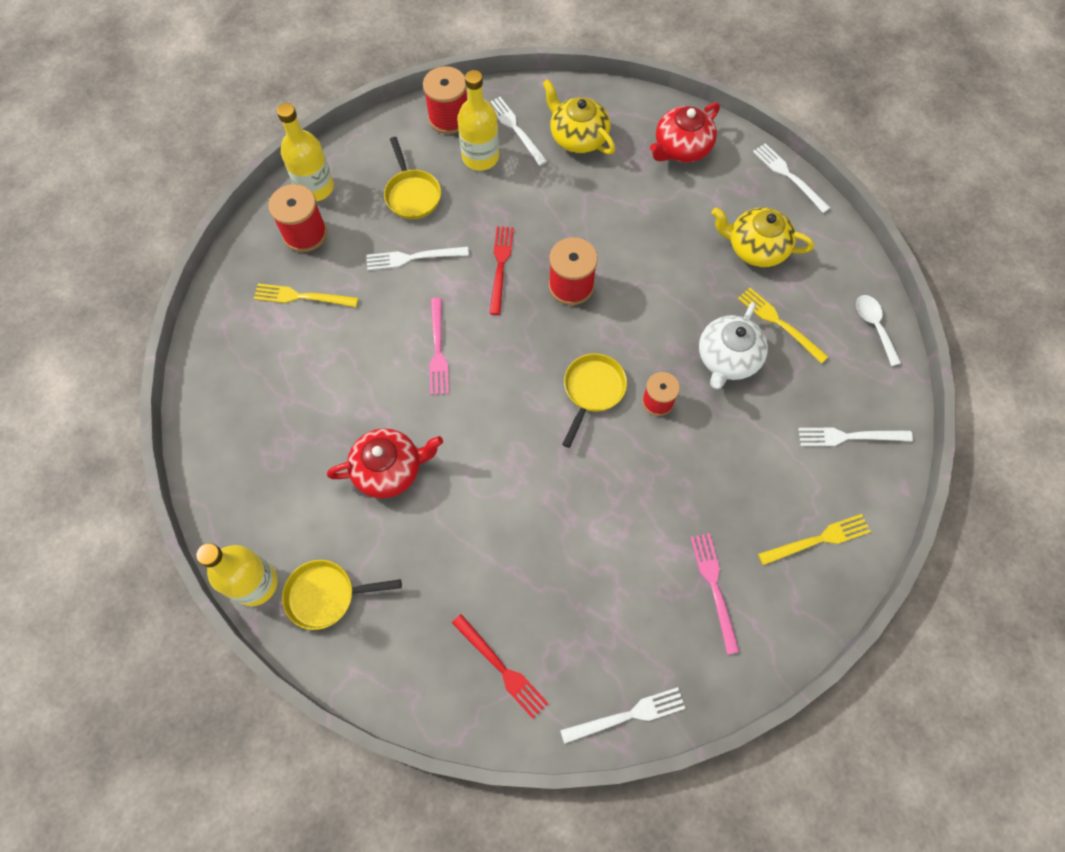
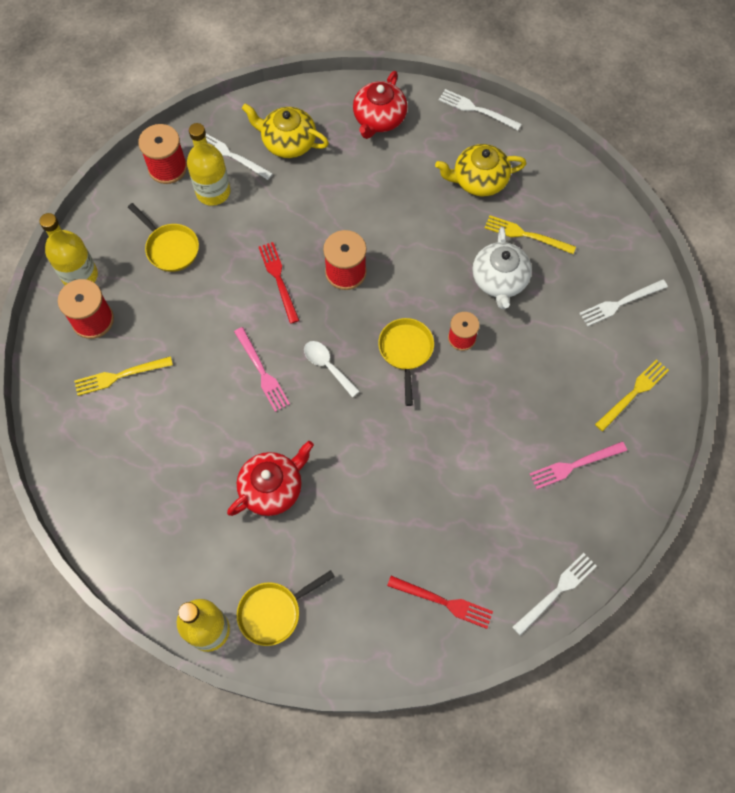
camera: 25 degrees left, 0 degrees up
(413, 257) = (200, 302): white fork -> none
(714, 588) = (575, 465): pink fork -> pink fork turned 75 degrees counterclockwise
(874, 326) = (599, 208): white spoon -> white spoon (327, 366)

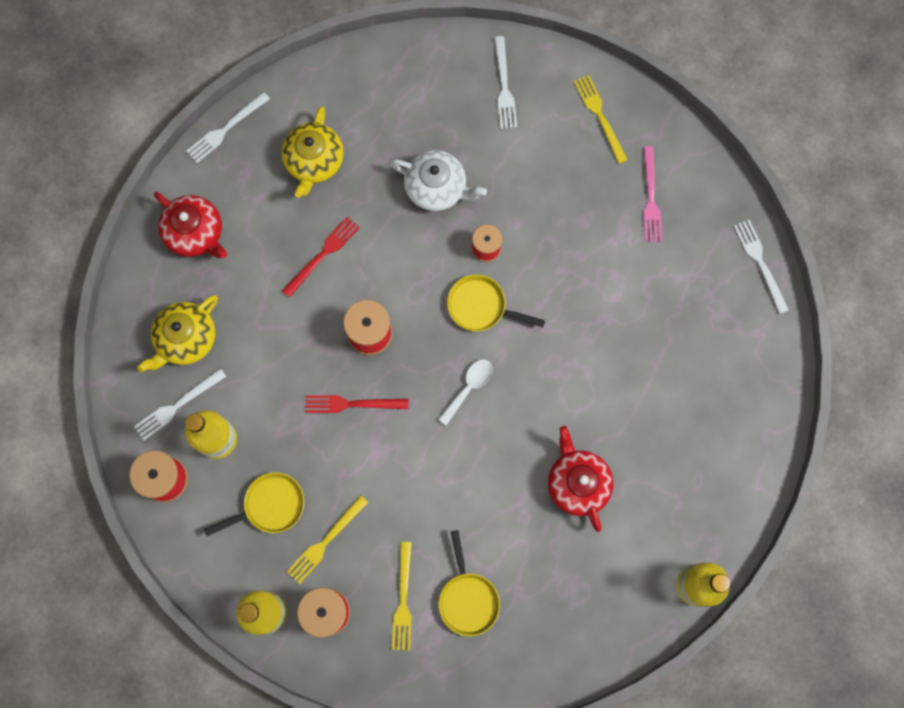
camera: 70 degrees left, 10 degrees up
(261, 371) = (451, 454): pink fork -> none
(273, 612) = (698, 520): yellow pan -> yellow pan (468, 599)
(327, 366) = (469, 388): white spoon -> white spoon turned 150 degrees clockwise
(443, 602) = (738, 365): red fork -> red fork (322, 255)
(526, 235) = (396, 141): yellow fork -> yellow fork (326, 541)

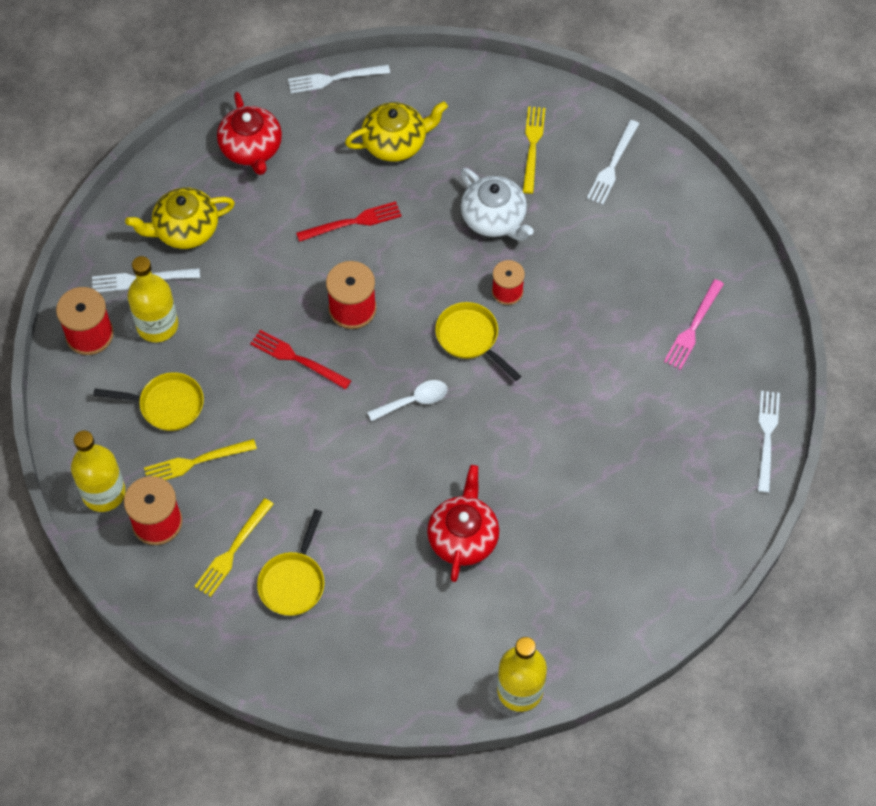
camera: 30 degrees right, 15 degrees down
(314, 161) = (396, 142): yellow teapot -> yellow teapot turned 150 degrees counterclockwise
(600, 116) = (688, 234): yellow fork -> yellow fork (532, 146)

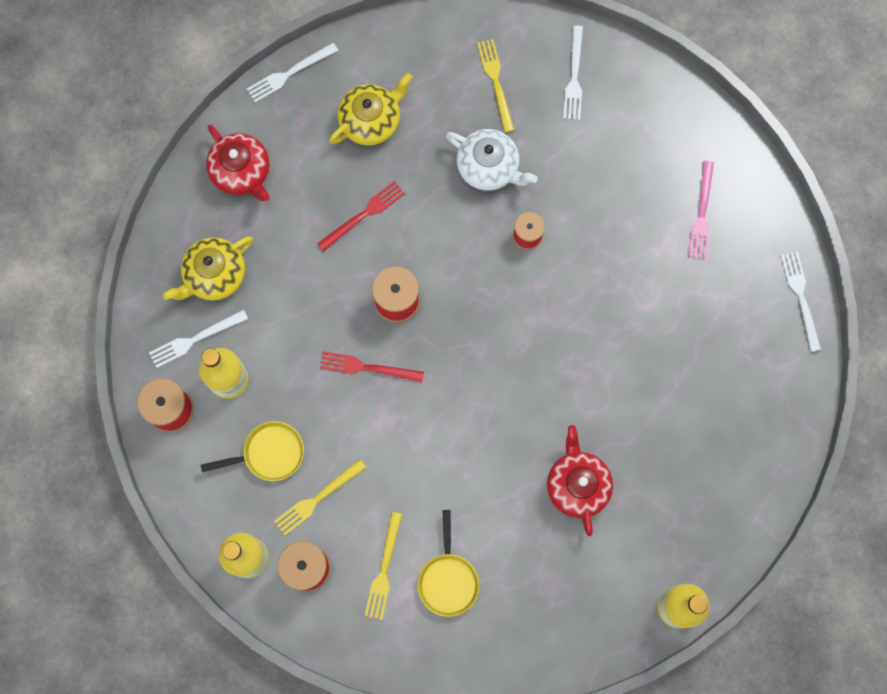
camera: 20 degrees left, 15 degrees up
(413, 401) = (486, 371): white spoon -> none
(470, 338) = (512, 293): yellow pan -> none

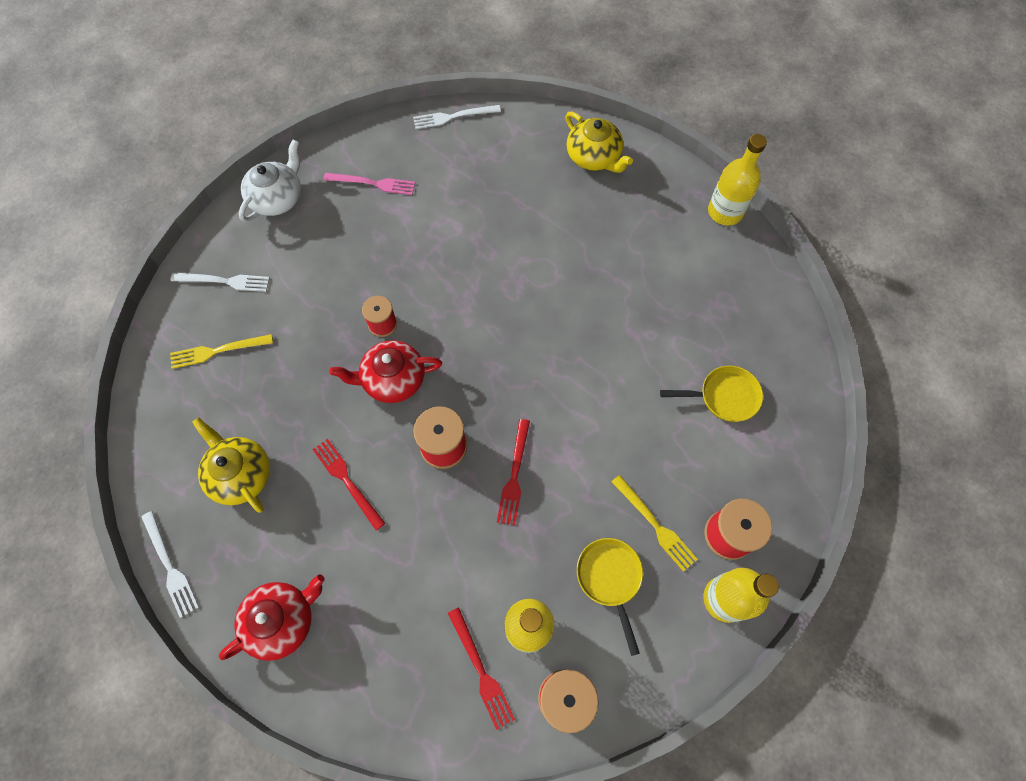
camera: 90 degrees left, 10 degrees down
(195, 339) = (480, 670): white fork -> red fork
(214, 275) = (405, 650): yellow teapot -> yellow teapot (594, 157)
(384, 569) = (721, 457): yellow fork -> none
(489, 167) = (308, 358): white teapot -> white teapot (278, 198)
(577, 484) = (624, 285): red teapot -> red teapot (392, 379)

